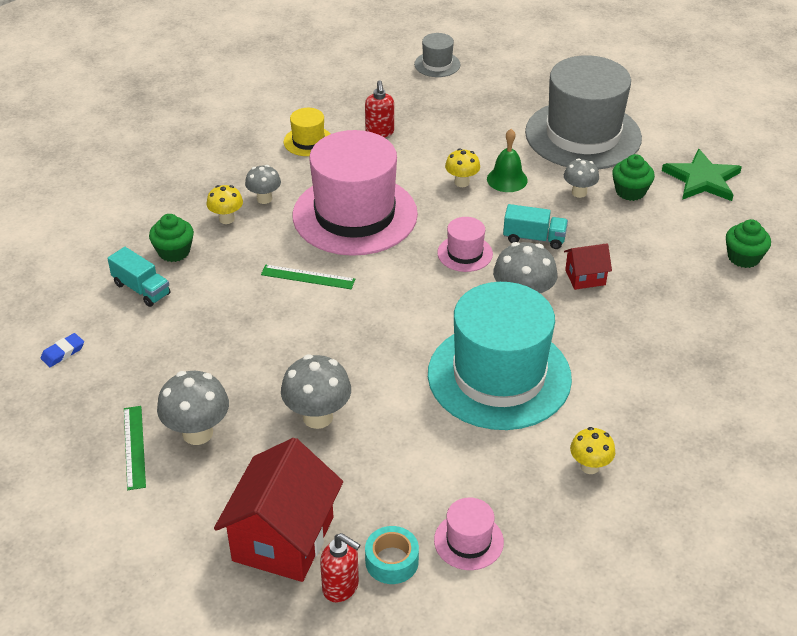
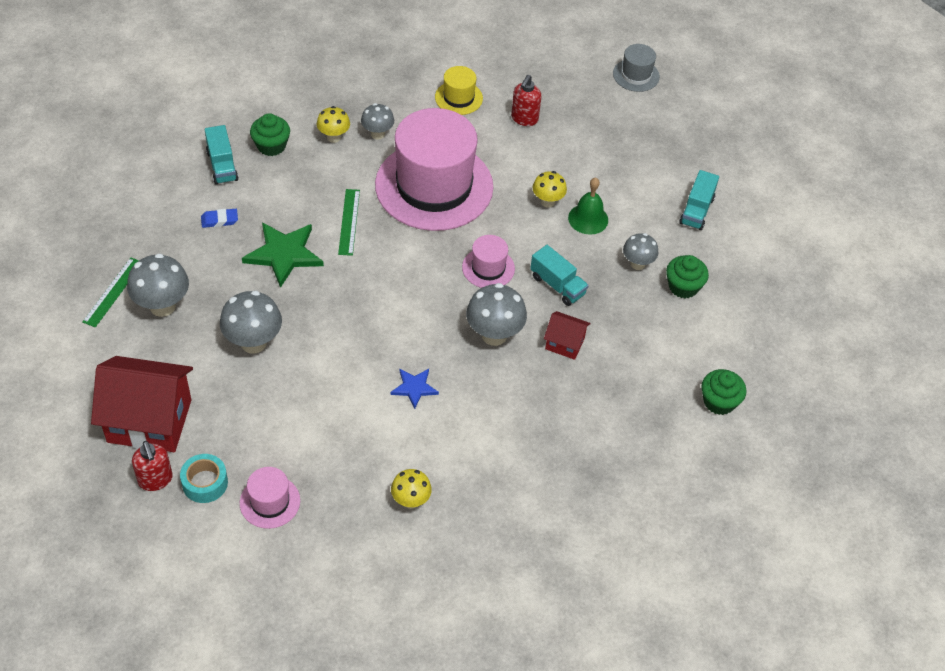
camera: 30 degrees right, 10 degrees up
(63, 353) = (127, 189): blue eraser -> blue eraser (219, 220)
(283, 539) = (149, 421): red house -> red house turned 45 degrees clockwise
(308, 277) = (349, 222): green ruler -> green ruler turned 45 degrees clockwise
(499, 376) = (414, 388): turquoise hat -> blue star
(583, 135) = (696, 210): grey hat -> turquoise truck
(702, 179) = (760, 309): green star -> green star (284, 254)

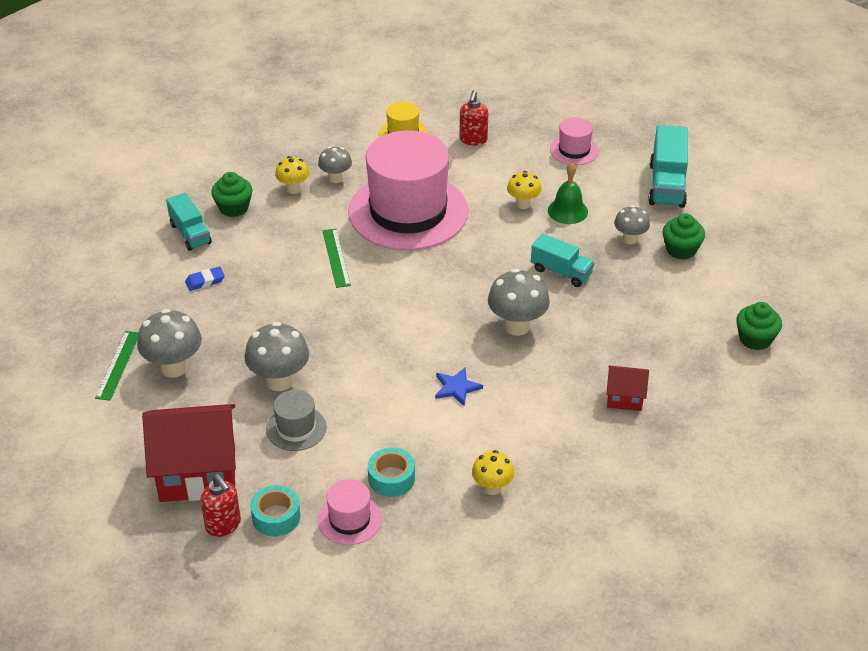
camera: 10 degrees left, 10 degrees down
(284, 254) = (281, 298): green star -> none
(322, 468) = (391, 478): none -> turquoise tape
(488, 268) = (488, 270): pink hat -> pink hat (574, 150)
(564, 343) = (588, 320): red house -> red house (625, 398)
(636, 75) = (564, 85): grey hat -> grey hat (296, 428)
(696, 210) = (667, 185): turquoise truck -> turquoise truck, size x1.51

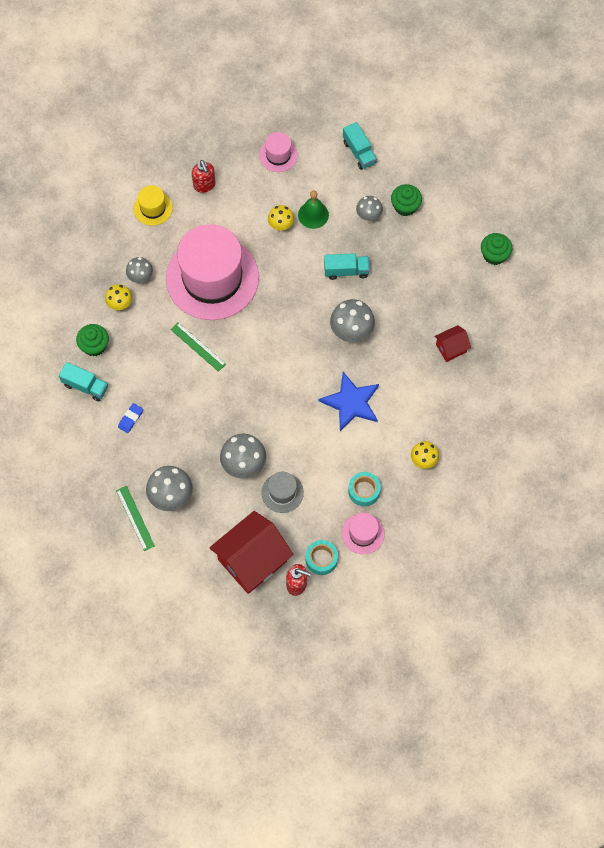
camera: 35 degrees left, 25 degrees up
(456, 388) = (351, 403): blue star -> blue star, size x1.79
(667, 185) = (359, 152): turquoise truck -> turquoise truck, size x0.66

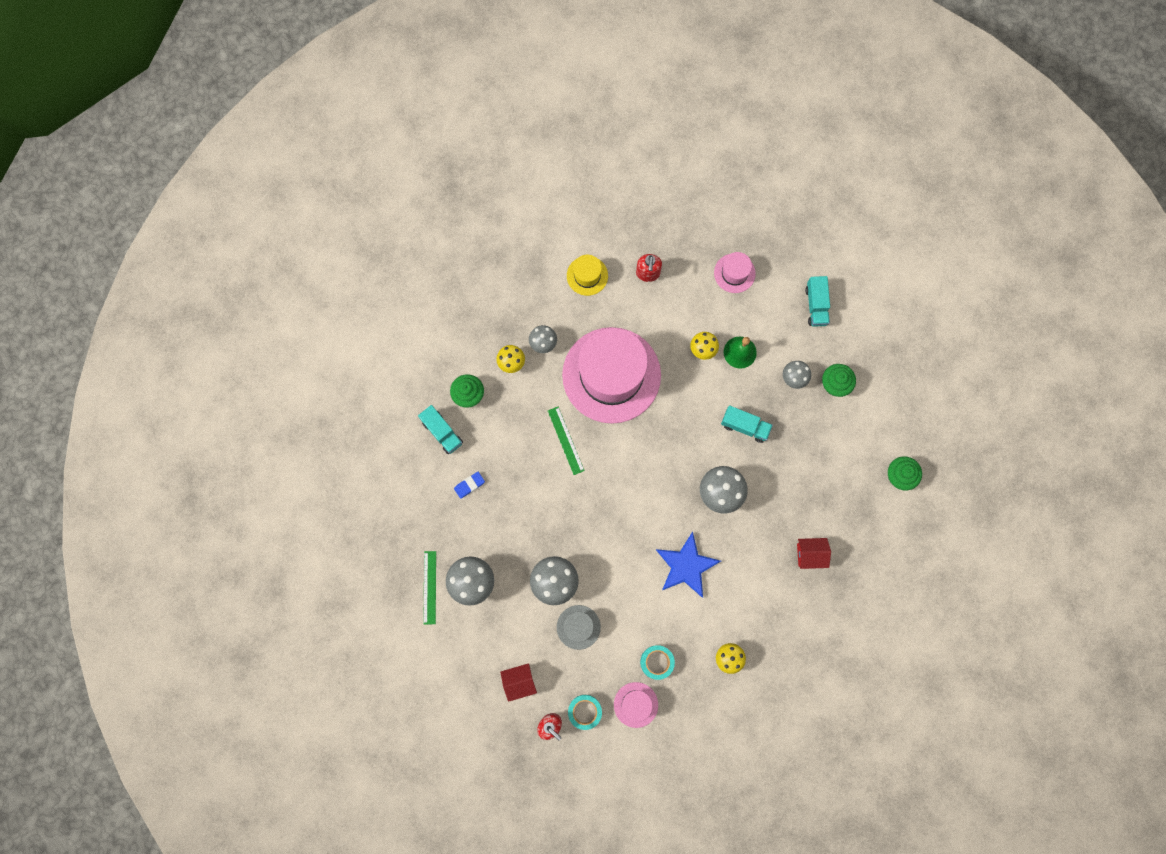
camera: 25 degrees right, 10 degrees up
(252, 560) = (519, 682): red house -> red house, size x0.49

